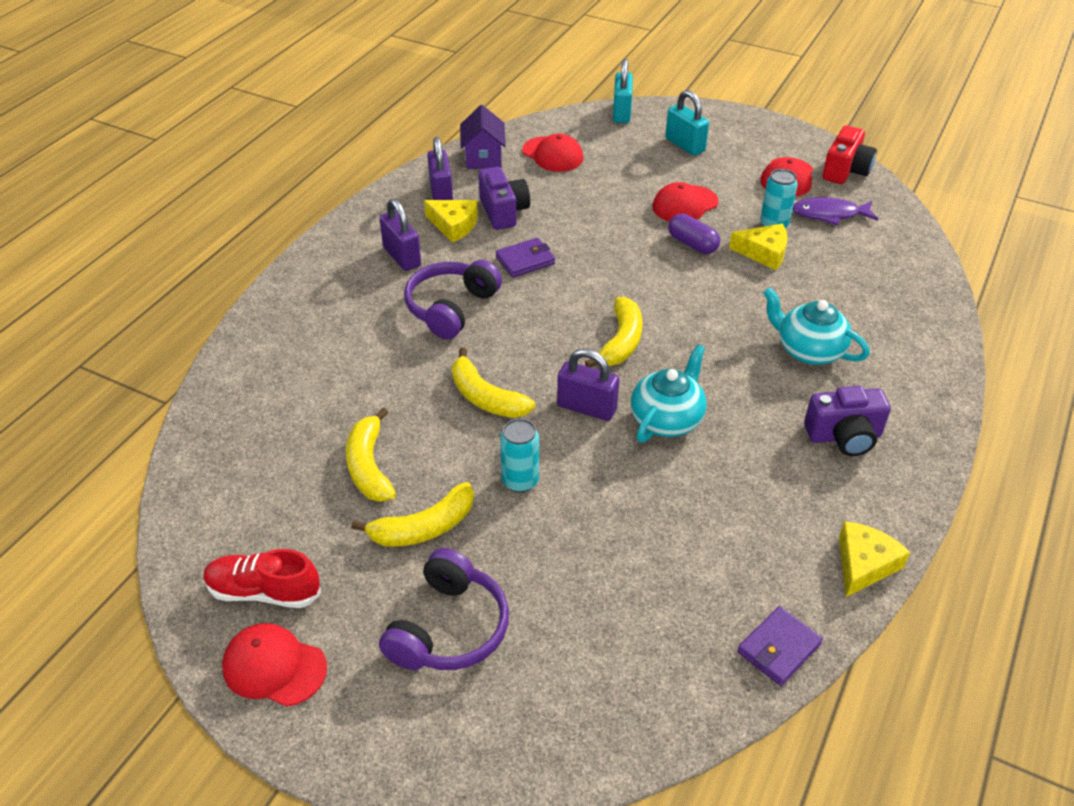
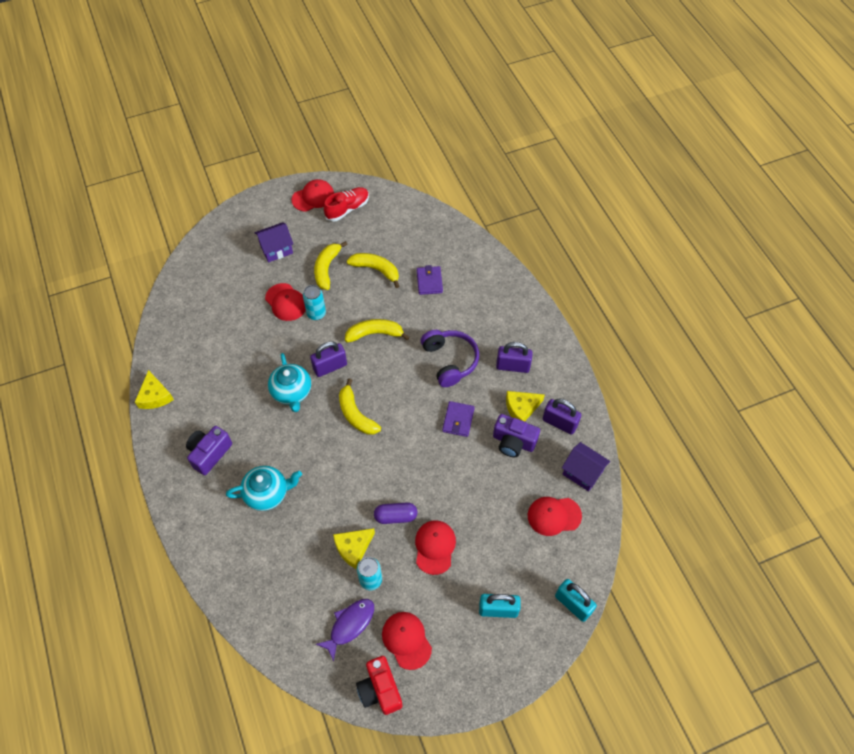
camera: 130 degrees right, 15 degrees up
(448, 628) = (276, 249): purple headphones -> purple house
(539, 532) = (286, 302): none -> red cap
(778, 648) = (161, 336): purple wallet -> purple wallet (429, 281)

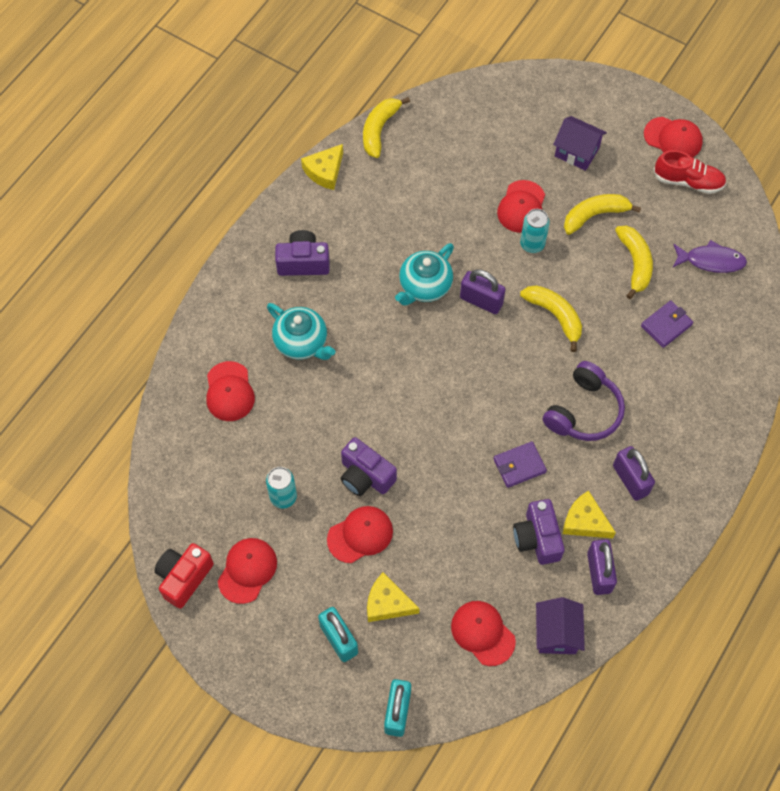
camera: 55 degrees right, 5 degrees up
(264, 565) = (229, 391): none -> red cap
(350, 625) = (226, 508): purple fish -> purple fish (711, 261)
(353, 548) = (304, 459): yellow cheese -> yellow cheese (387, 603)
(356, 414) = (447, 362): yellow banana -> yellow banana (379, 130)
(396, 516) = (365, 476): purple capsule -> purple camera

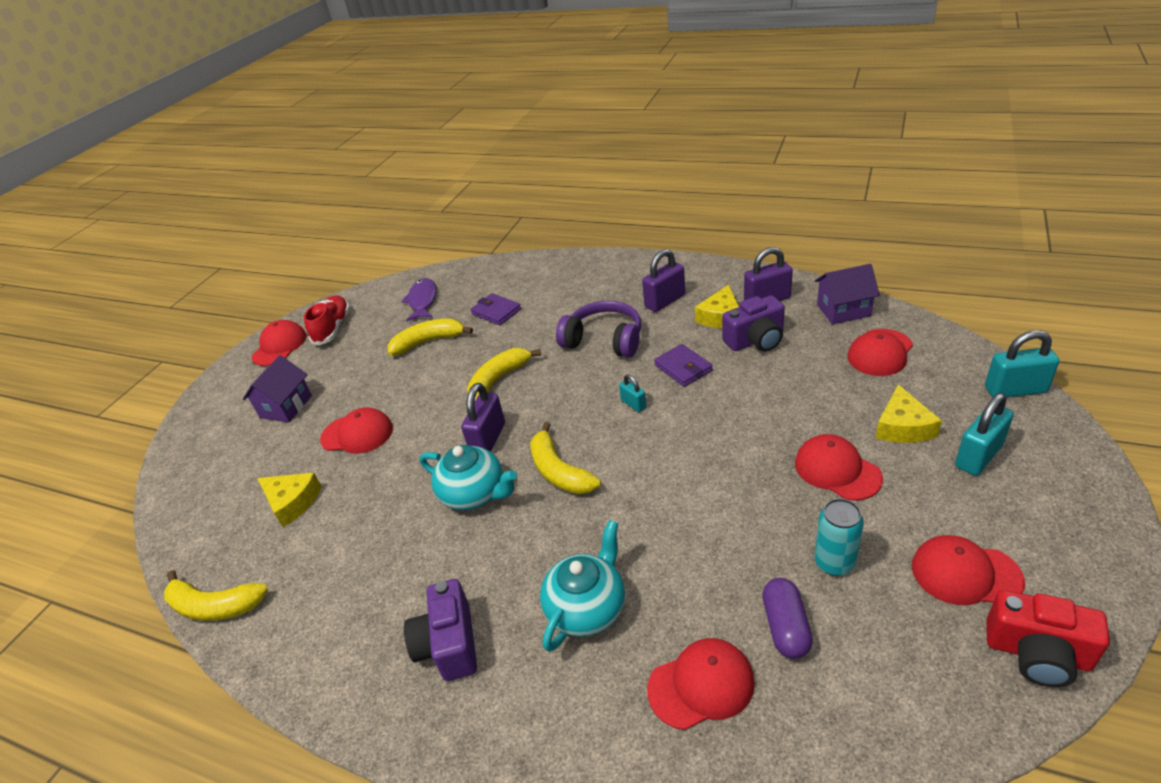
camera: 95 degrees left, 25 degrees down
(249, 449) = (785, 627): none -> purple capsule
(325, 171) = (280, 660): yellow cheese -> yellow cheese (292, 502)
(365, 476) = (758, 485): purple camera -> none
(485, 414) = (633, 404): none -> turquoise padlock
(532, 244) = (408, 415): turquoise can -> none
(594, 215) = (370, 378): yellow banana -> yellow banana (559, 471)

